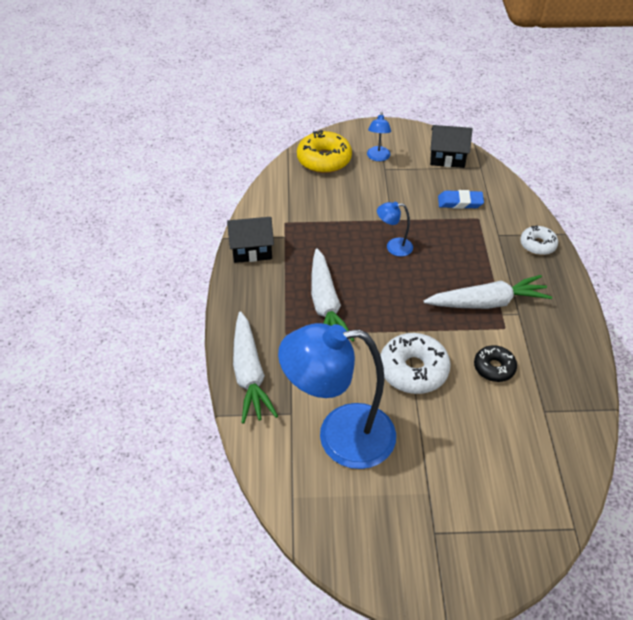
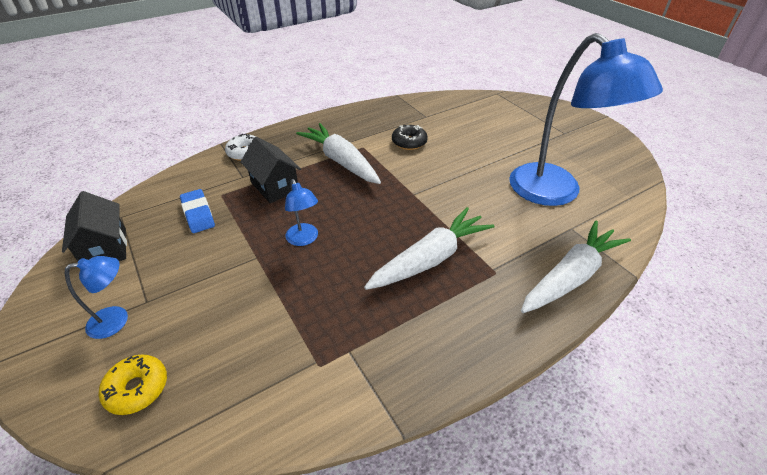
camera: 120 degrees left, 5 degrees down
(252, 250) = (401, 376): black house -> black house (275, 186)
(324, 160) = (137, 388): yellow donut -> yellow donut, size x0.60
(413, 370) = (451, 177): white donut -> none

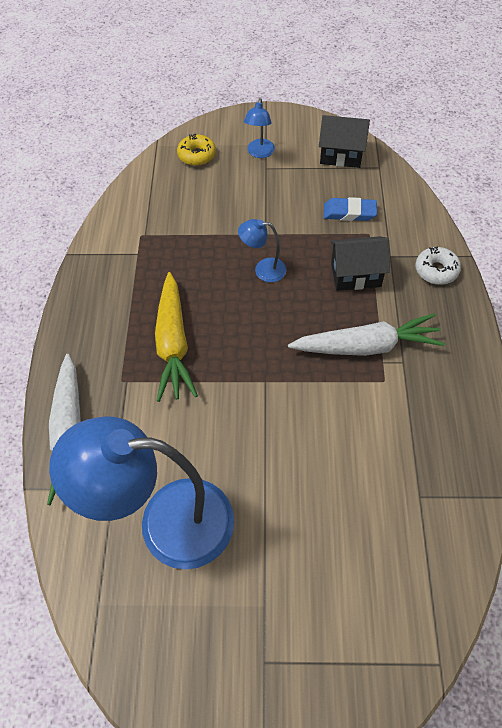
camera: 125 degrees right, 15 degrees up
(409, 142) = (364, 435): black donut -> none
(430, 258) = (173, 344): white carrot -> yellow carrot

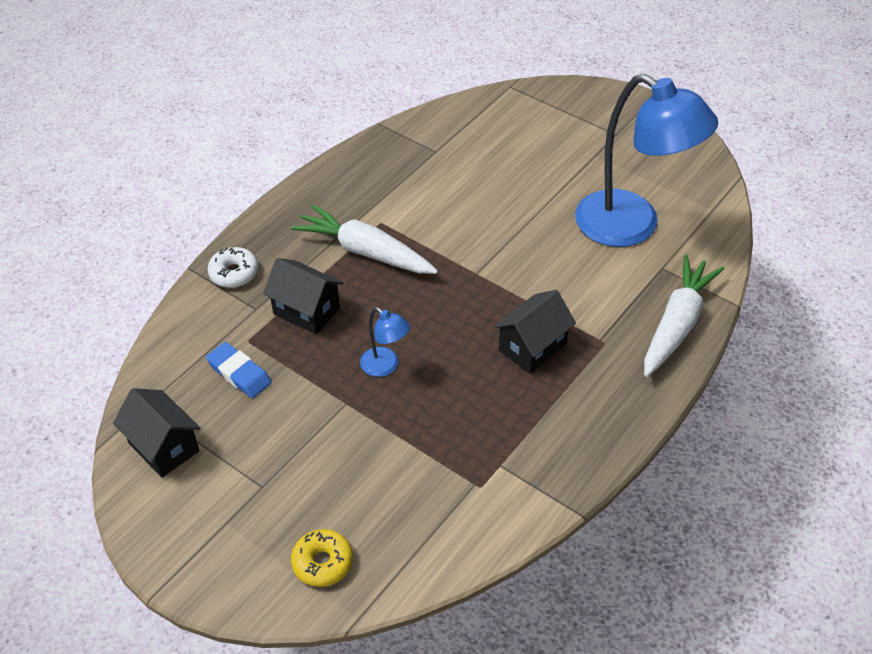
camera: 145 degrees left, 10 degrees down
(173, 344) = (532, 347): yellow carrot -> black house
(260, 153) = (247, 513): blue lamp -> none

